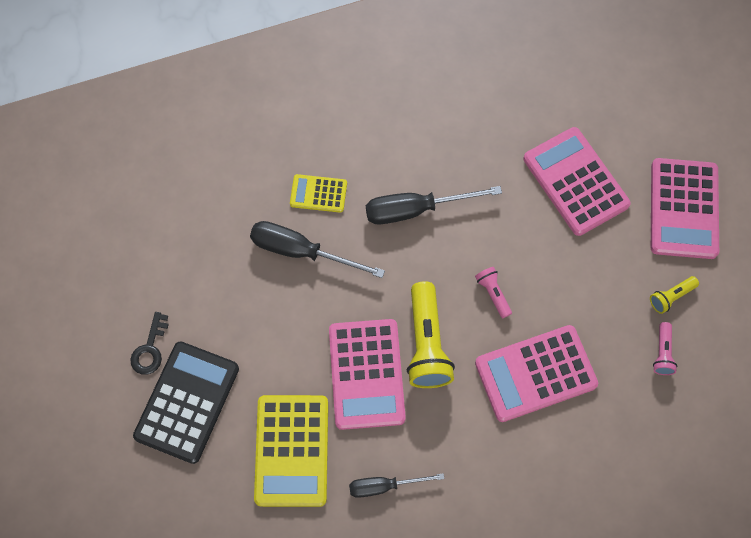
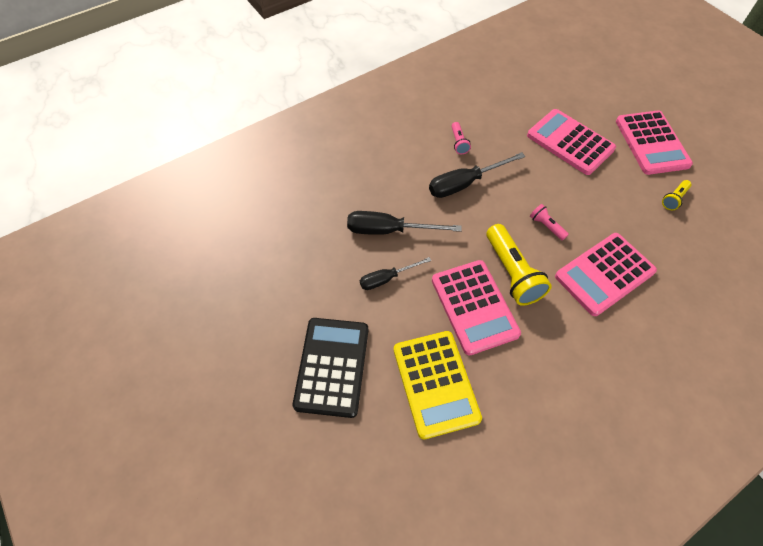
camera: 15 degrees left, 10 degrees down
(150, 349) = (287, 331): black key -> none
(318, 194) = (388, 189): yellow calculator -> none
(384, 486) = (524, 392): black screwdriver -> black screwdriver (387, 278)
(662, 353) = (688, 237): pink flashlight -> pink flashlight (458, 143)

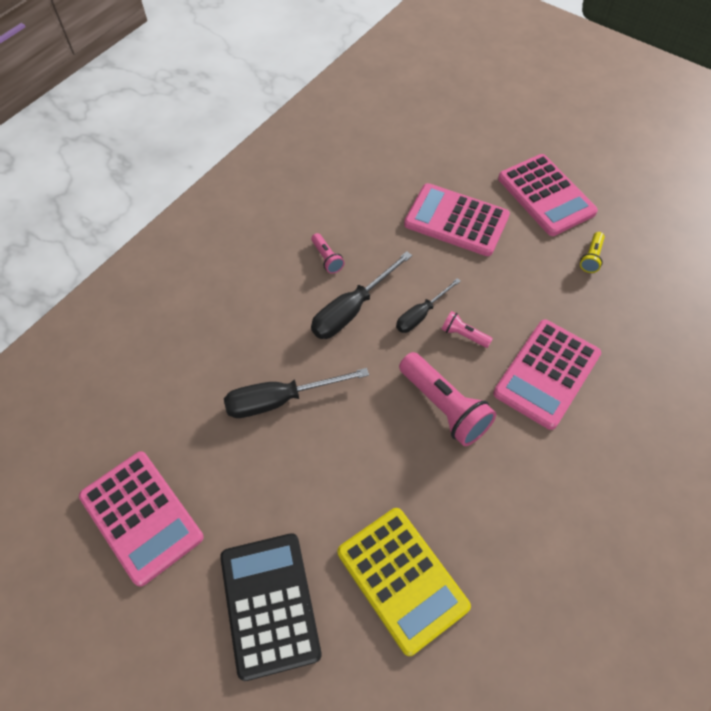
camera: 20 degrees left, 0 degrees up
(387, 278) = (298, 464): black screwdriver -> black screwdriver (421, 314)
(474, 307) = (415, 465): pink calculator -> pink calculator (141, 517)
(512, 273) = (444, 407): yellow flashlight -> pink flashlight

